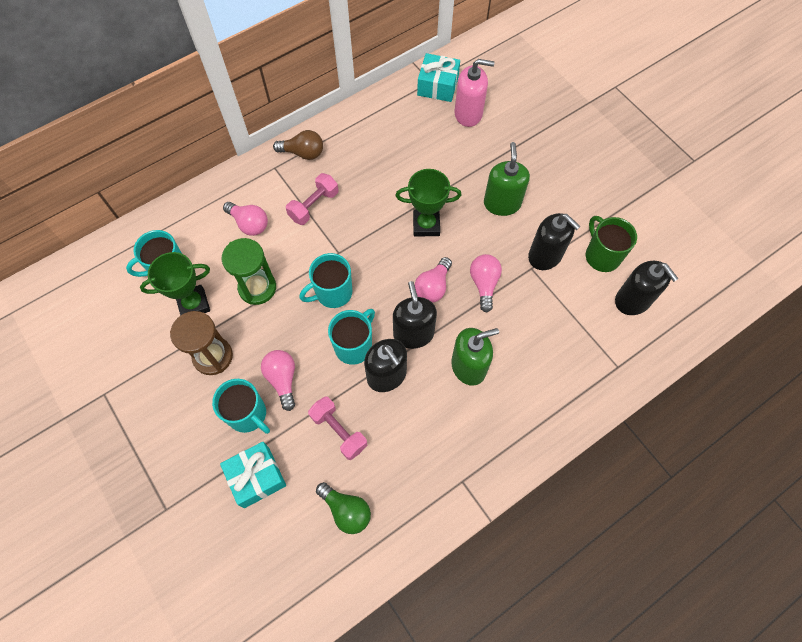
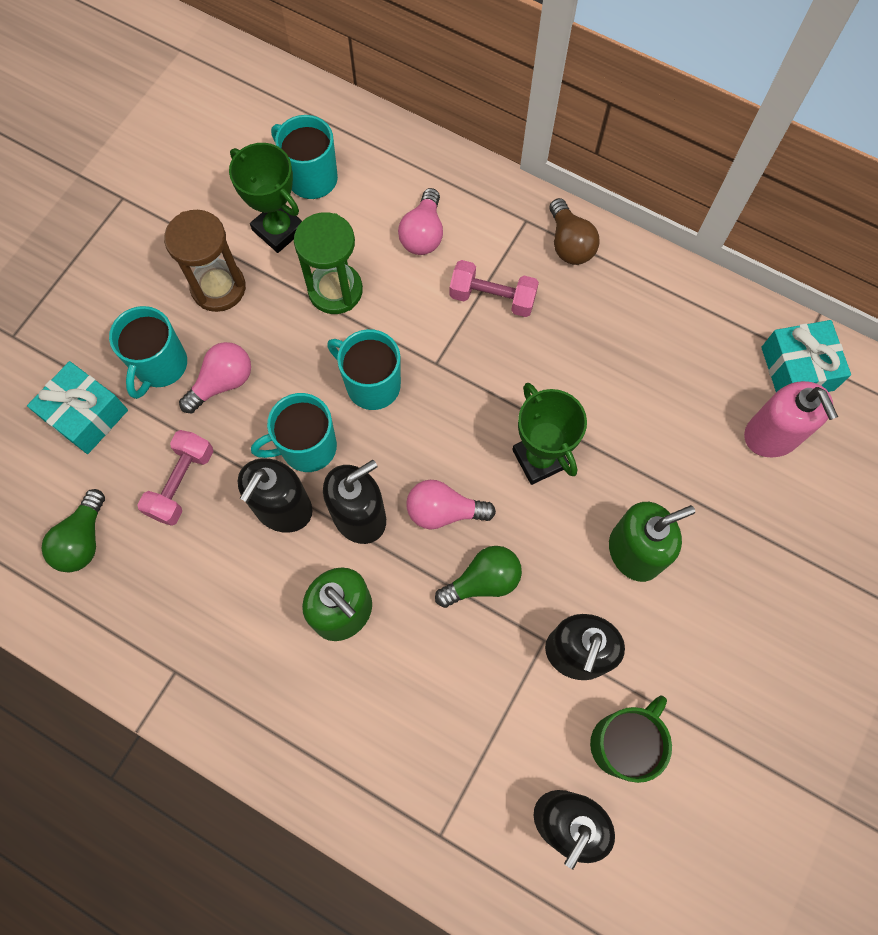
camera: 65 degrees right, 5 degrees up
(354, 346) = (307, 447): turquoise mug -> turquoise mug turned 150 degrees clockwise
(484, 284) = (483, 581): pink light bulb -> green light bulb

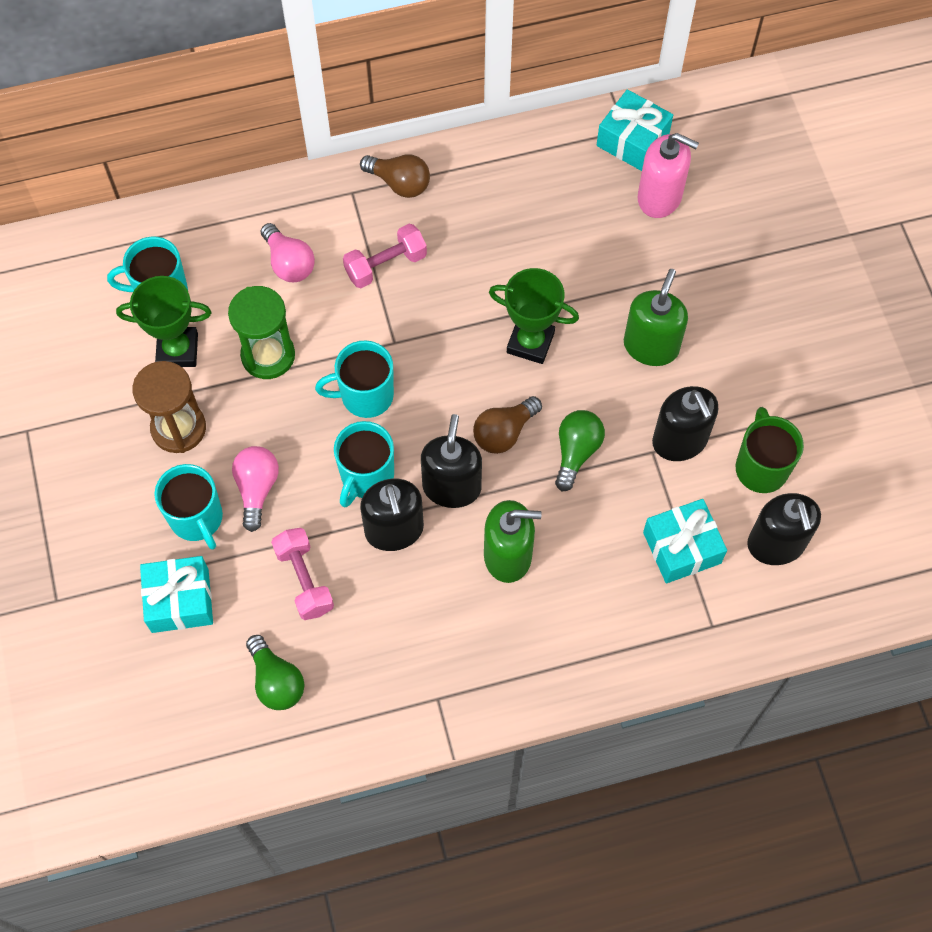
camera: 45 degrees left, 5 degrees down
(444, 511) = (504, 432): pink light bulb -> brown light bulb
(484, 744) = (681, 547): none -> turquoise gift

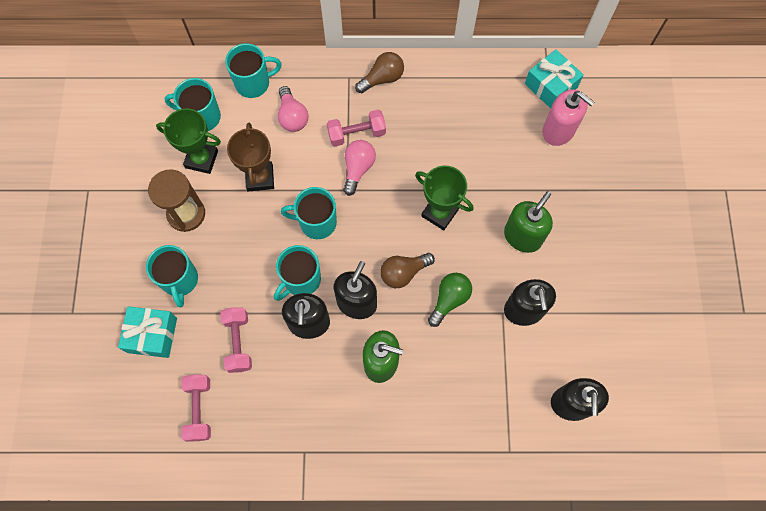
camera: 15 degrees right, 5 degrees up
(220, 230) = (253, 83): none -> turquoise mug
(257, 489) = (225, 270): pink light bulb -> pink light bulb (358, 169)
(268, 355) = (260, 178): green hourglass -> brown trophy
(276, 681) = (199, 409): green light bulb -> pink dumbbell
(399, 183) = (382, 78): brown light bulb -> brown light bulb turned 75 degrees counterclockwise
(681, 547) = (504, 388): turquoise gift -> none
(761, 467) = (576, 344): green mug -> none

